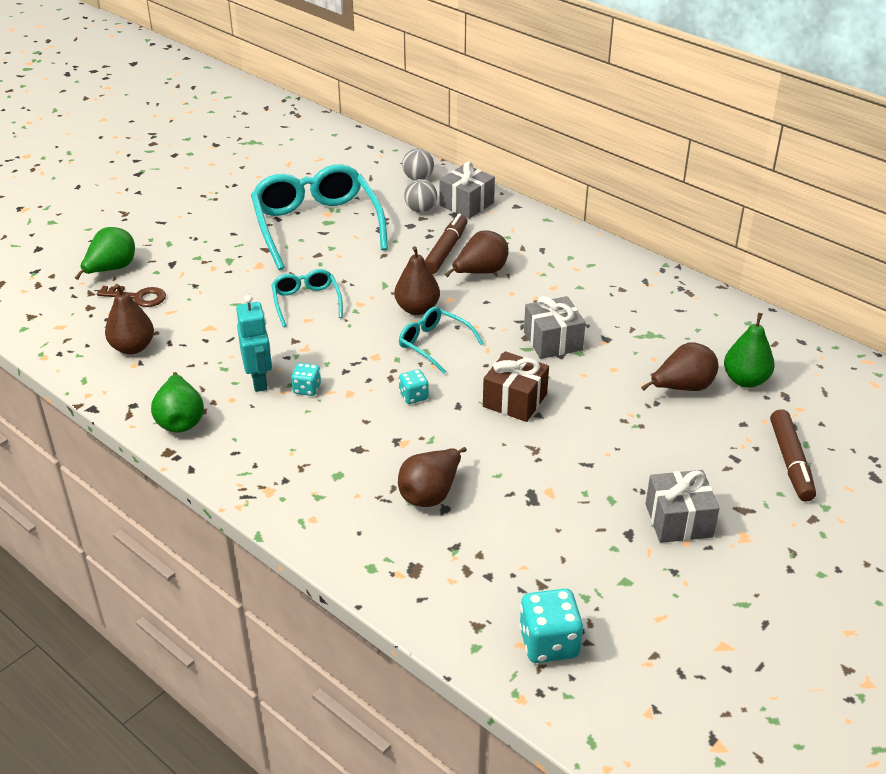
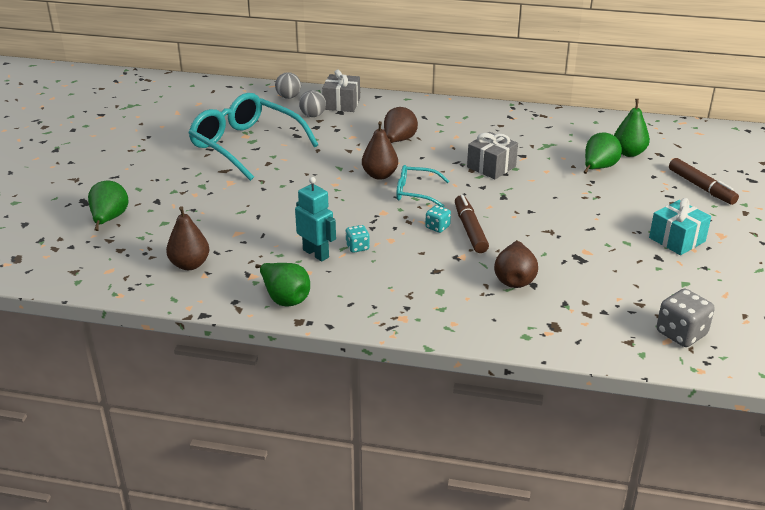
camera: 30 degrees left, 5 degrees down
(138, 297) = (155, 231): brown key -> none
(306, 302) = (294, 194): turquoise glasses -> none
(445, 250) = (359, 135): brown marker -> brown marker (470, 230)
(515, 400) = (506, 208): brown gift -> none
(549, 643) = (681, 334): turquoise dice -> grey dice
(678, 520) = (677, 239): grey gift -> turquoise gift
(682, 388) = (598, 168): brown pear -> green pear

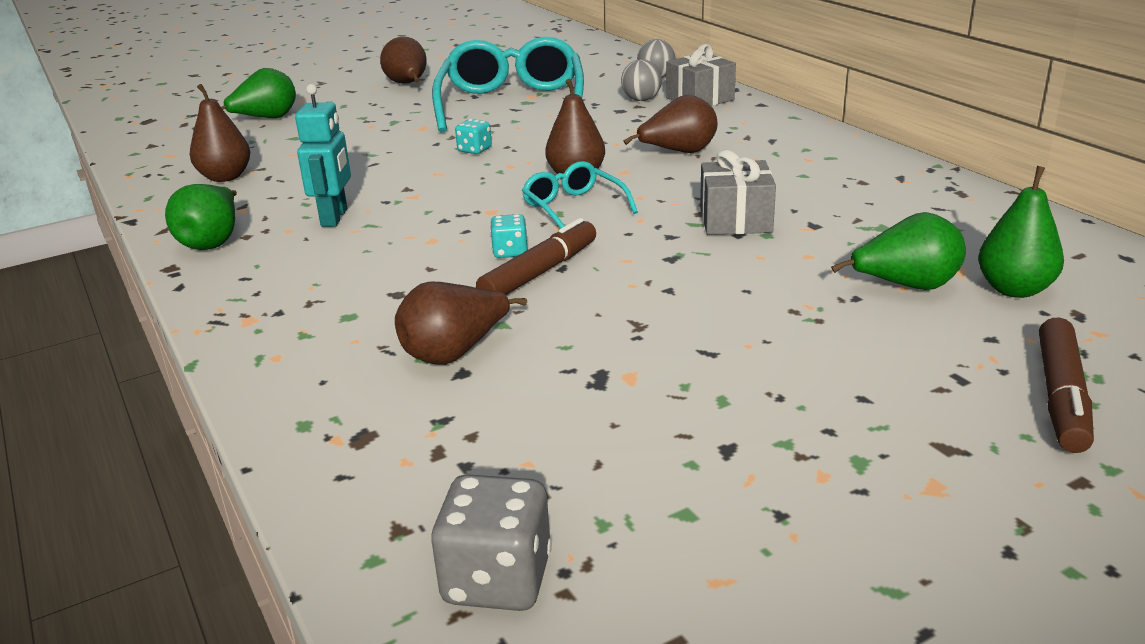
camera: 50 degrees right, 5 degrees down
(145, 157) = (408, 85): none -> brown pear
(357, 247) = (383, 230): turquoise dice -> turquoise dice (474, 150)
(677, 239) = (823, 444): turquoise gift -> none

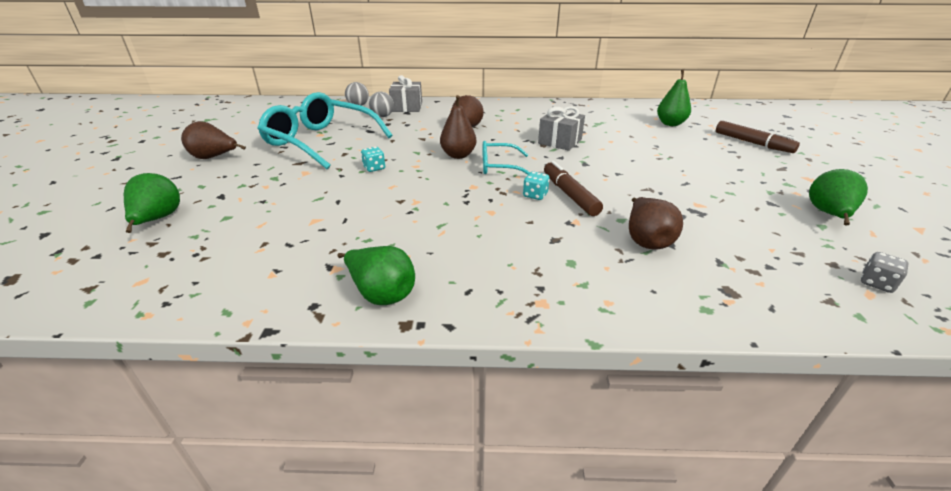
camera: 60 degrees left, 5 degrees up
(225, 177) = (253, 263): brown pear -> none
(335, 217) = (410, 234): turquoise robot -> none
(497, 580) = (876, 283): grey dice -> grey dice, size x0.57
(906, 286) = (654, 136): green pear -> green pear (828, 215)

